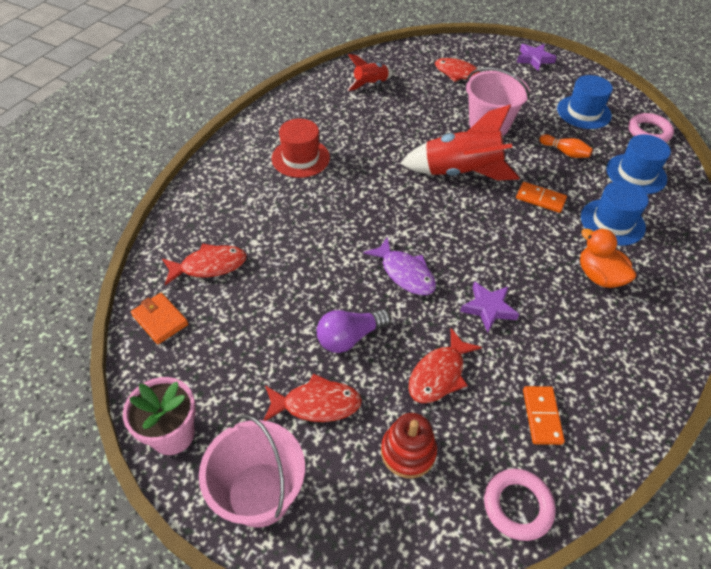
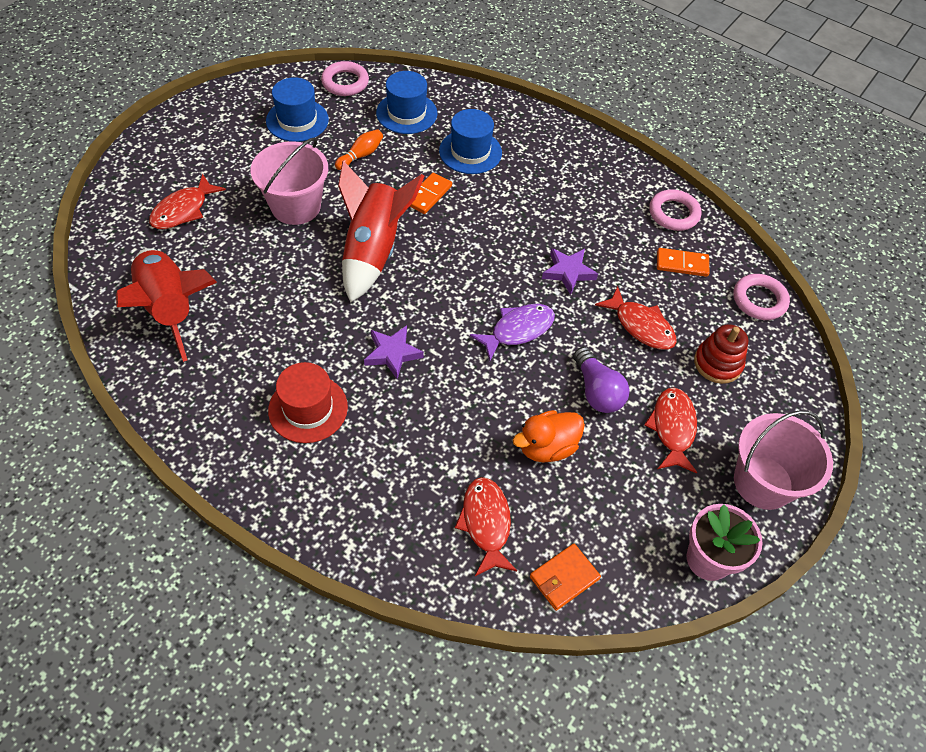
camera: 85 degrees left, 5 degrees up
(370, 84) = (170, 309): red rocket -> red rocket, size x1.83
(534, 59) = (178, 132): purple star -> purple star (392, 353)
(599, 276) = (537, 182): orange duck -> orange duck (547, 447)
(619, 408) = (673, 213): none -> pink ring

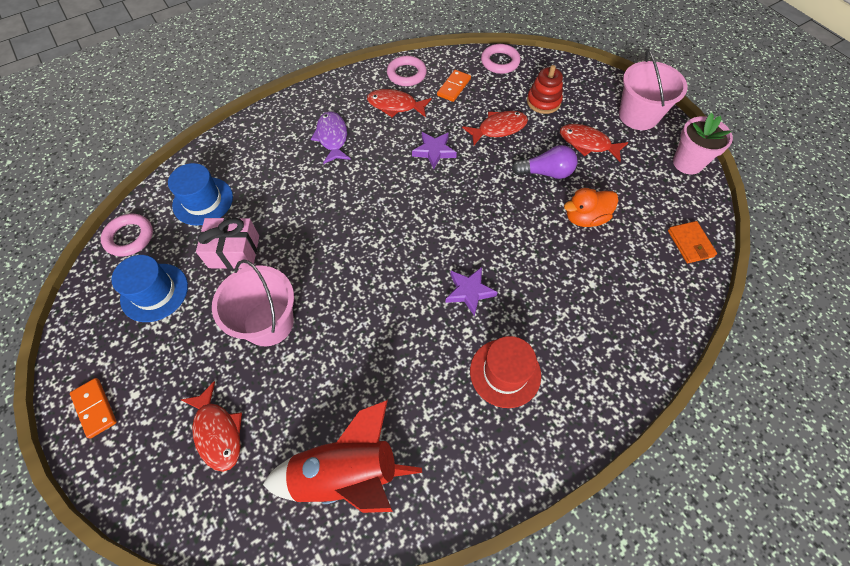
camera: 65 degrees left, 5 degrees up
(361, 155) = (234, 251): orange bowling pin -> pink gift
(373, 251) = (353, 274): red rocket -> none
(429, 195) = (310, 214): orange domino -> orange domino (95, 408)
(470, 152) = (277, 170): blue hat -> none
(486, 523) = (640, 276): red fish -> red fish (395, 105)
(518, 330) = (476, 200): purple fish -> purple fish (332, 138)
(547, 447) = (585, 218): orange duck -> orange duck turned 75 degrees clockwise

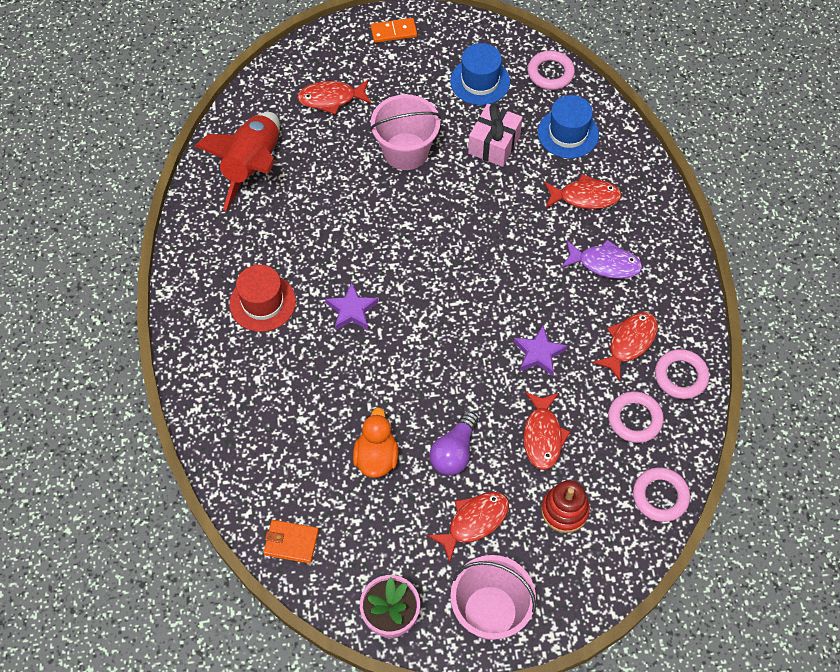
camera: 115 degrees right, 0 degrees up
(271, 168) = (585, 197): none -> red fish
(453, 87) = (634, 419): orange domino -> pink ring

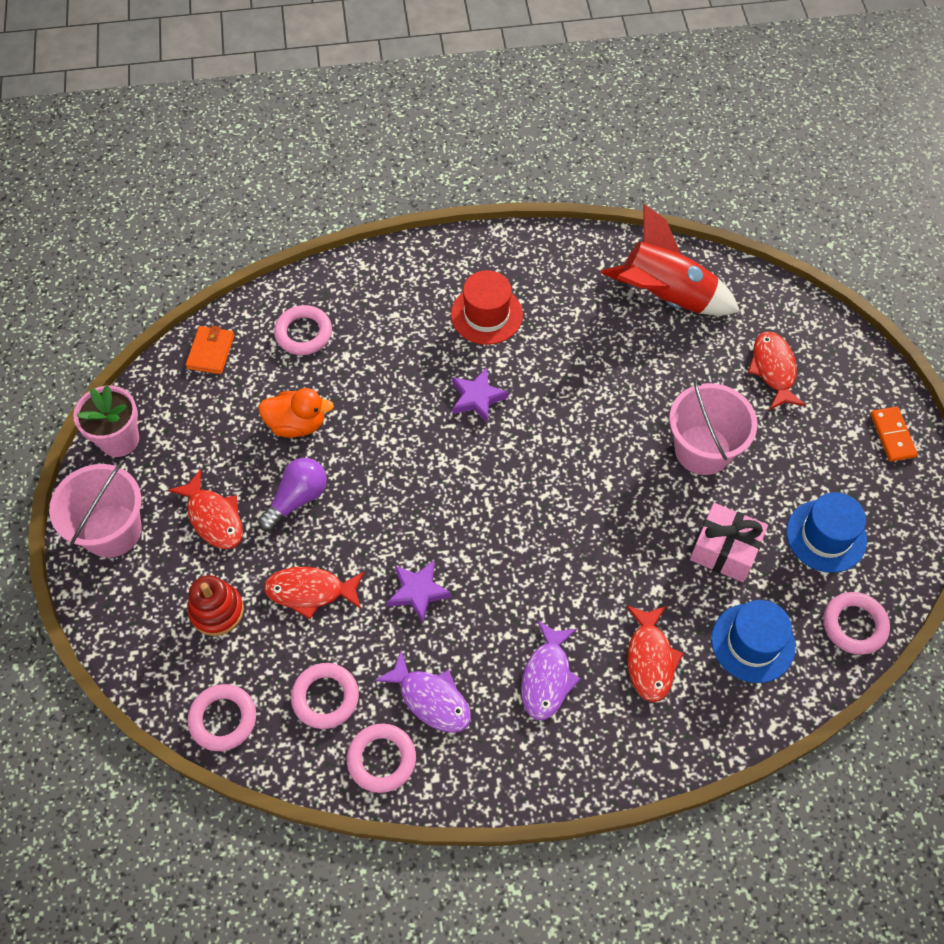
camera: 90 degrees right, 0 degrees up
(274, 458) = (303, 333): none -> pink ring
(454, 452) = (297, 499): purple light bulb -> purple light bulb turned 105 degrees clockwise
(629, 343) = (431, 699): red fish -> purple fish

